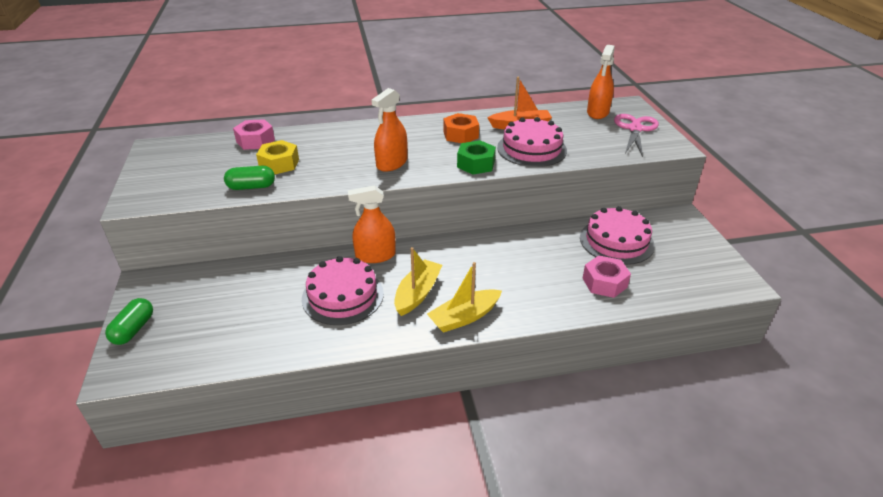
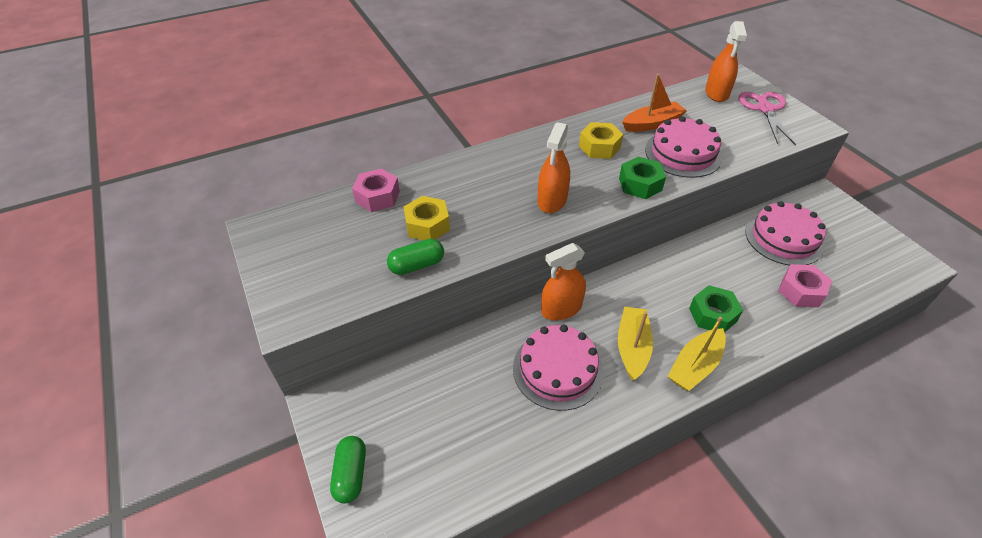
camera: 15 degrees left, 10 degrees up
(460, 135) = (599, 147): orange nut -> yellow nut
(507, 284) = (712, 315): none -> green nut

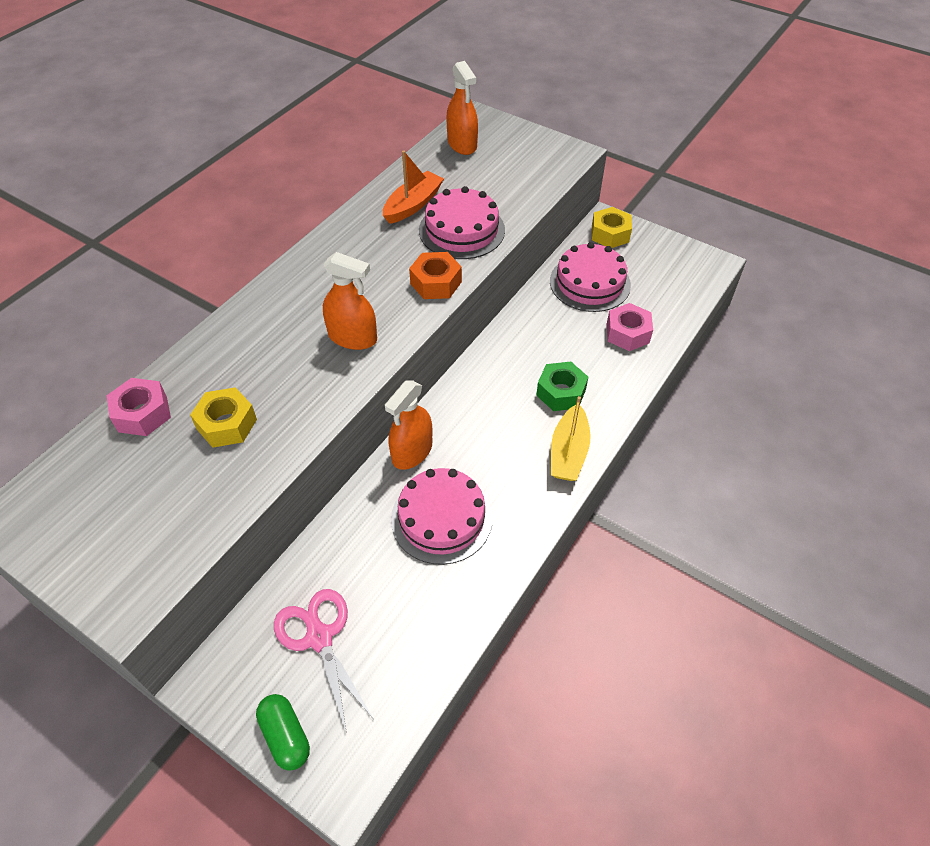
camera: 30 degrees left, 5 degrees up
(417, 265) = (243, 476): green capsule -> none
(552, 200) = (352, 337): orange spray bottle -> orange spray bottle turned 60 degrees counterclockwise
(599, 147) = (370, 253): yellow nut -> yellow nut (610, 234)
(632, 347) = (502, 460): yellow boat -> none
(640, 184) = (436, 283): green nut -> orange nut
(765, 109) = (519, 148): pink scissors -> pink scissors (319, 638)

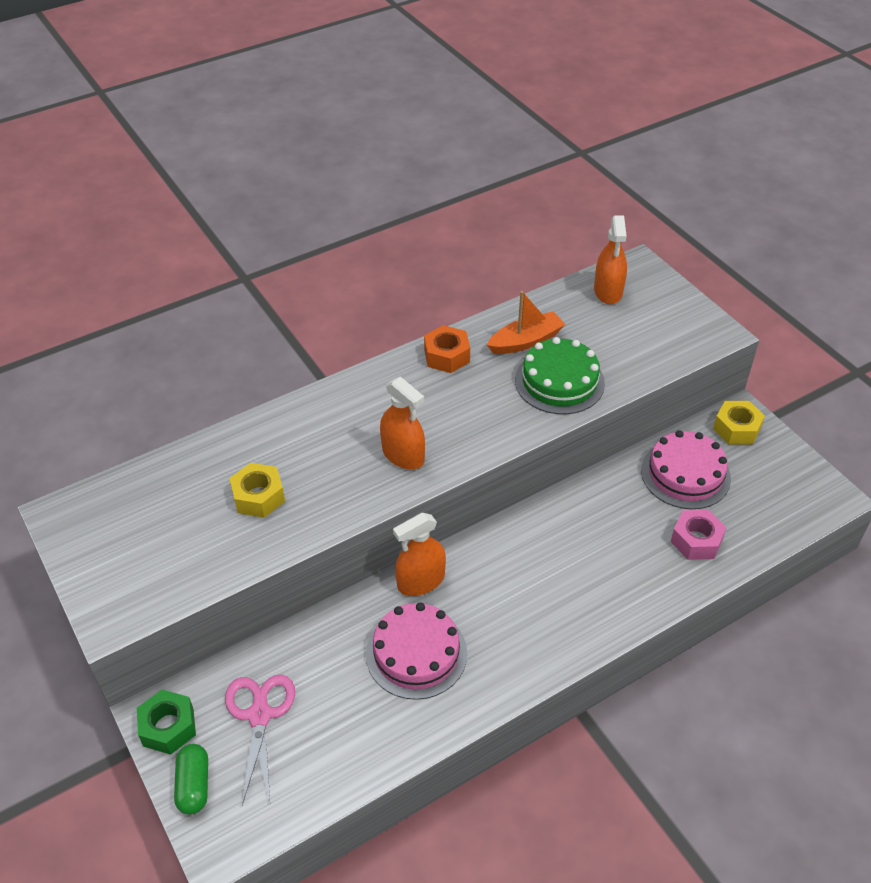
camera: 25 degrees right, 5 degrees down
(142, 414) = (196, 463): pink nut -> none
(436, 283) = (506, 427): orange nut -> orange nut (446, 356)
(462, 230) = (559, 381): pink cake -> green cake
(561, 392) = (593, 576): green nut -> green nut (168, 727)
(568, 452) = (569, 638): yellow boat -> none

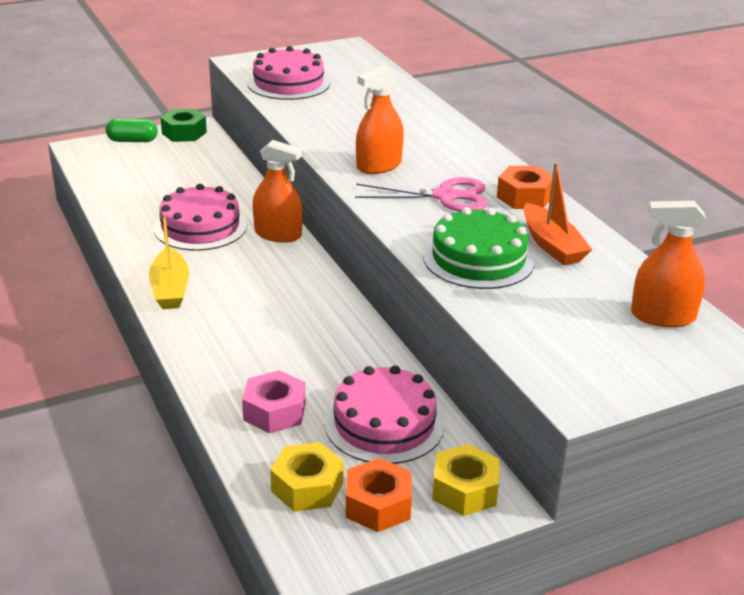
camera: 95 degrees right, 15 degrees down
(187, 557) = (288, 83): none -> pink cake
(258, 497) = (344, 107): yellow nut -> yellow nut (307, 487)
(259, 715) = (176, 163): pink scissors -> pink scissors (445, 196)
(421, 581) = (278, 234): orange spray bottle -> orange spray bottle turned 135 degrees clockwise
(544, 652) = (170, 289): none -> yellow boat
(769, 470) = (378, 505): none -> orange nut

